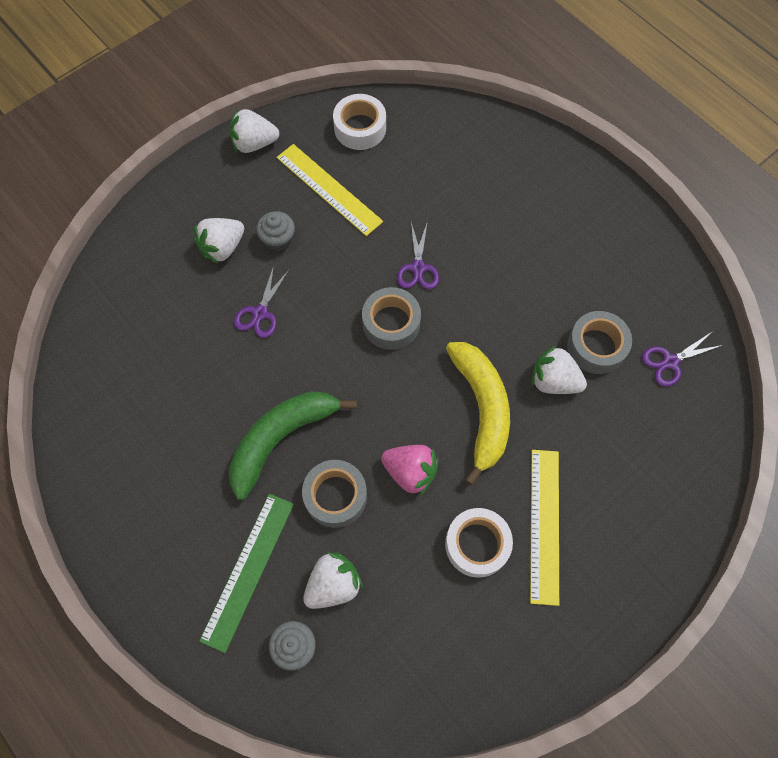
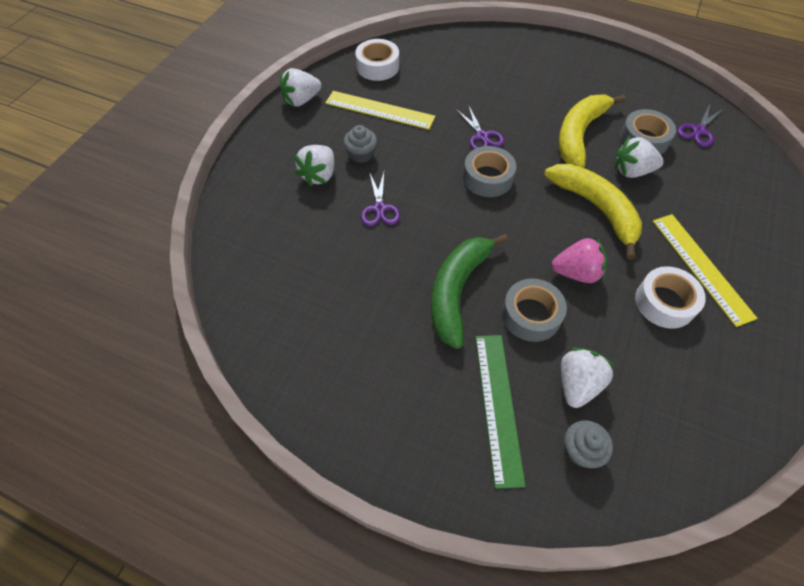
camera: 25 degrees left, 10 degrees down
(527, 310) = (579, 135): none -> yellow banana

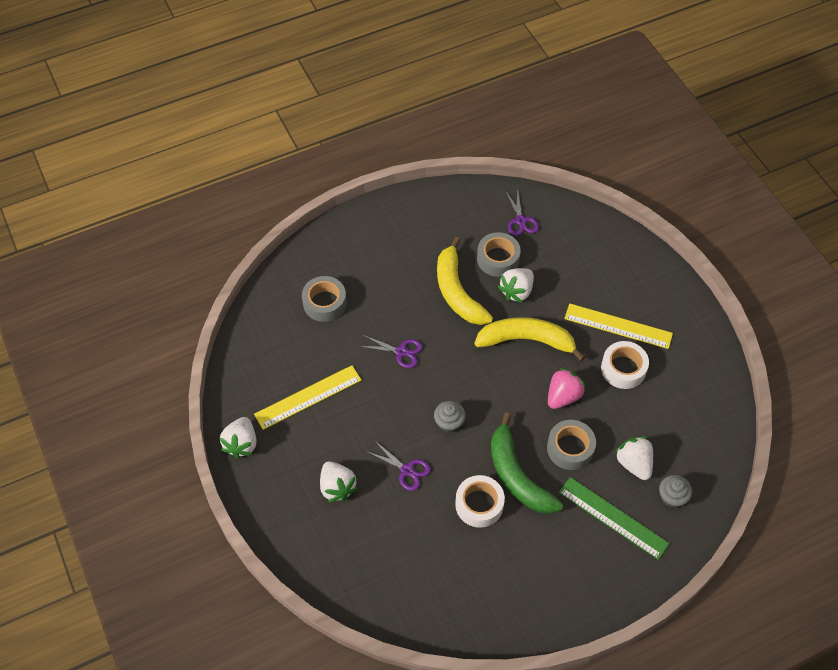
camera: 50 degrees left, 0 degrees up
(361, 154) = (343, 444): grey cupcake -> grey cupcake (449, 423)
(377, 66) = (256, 361): white tape -> white tape (479, 504)
(487, 178) = (442, 381): grey tape -> grey tape (324, 303)

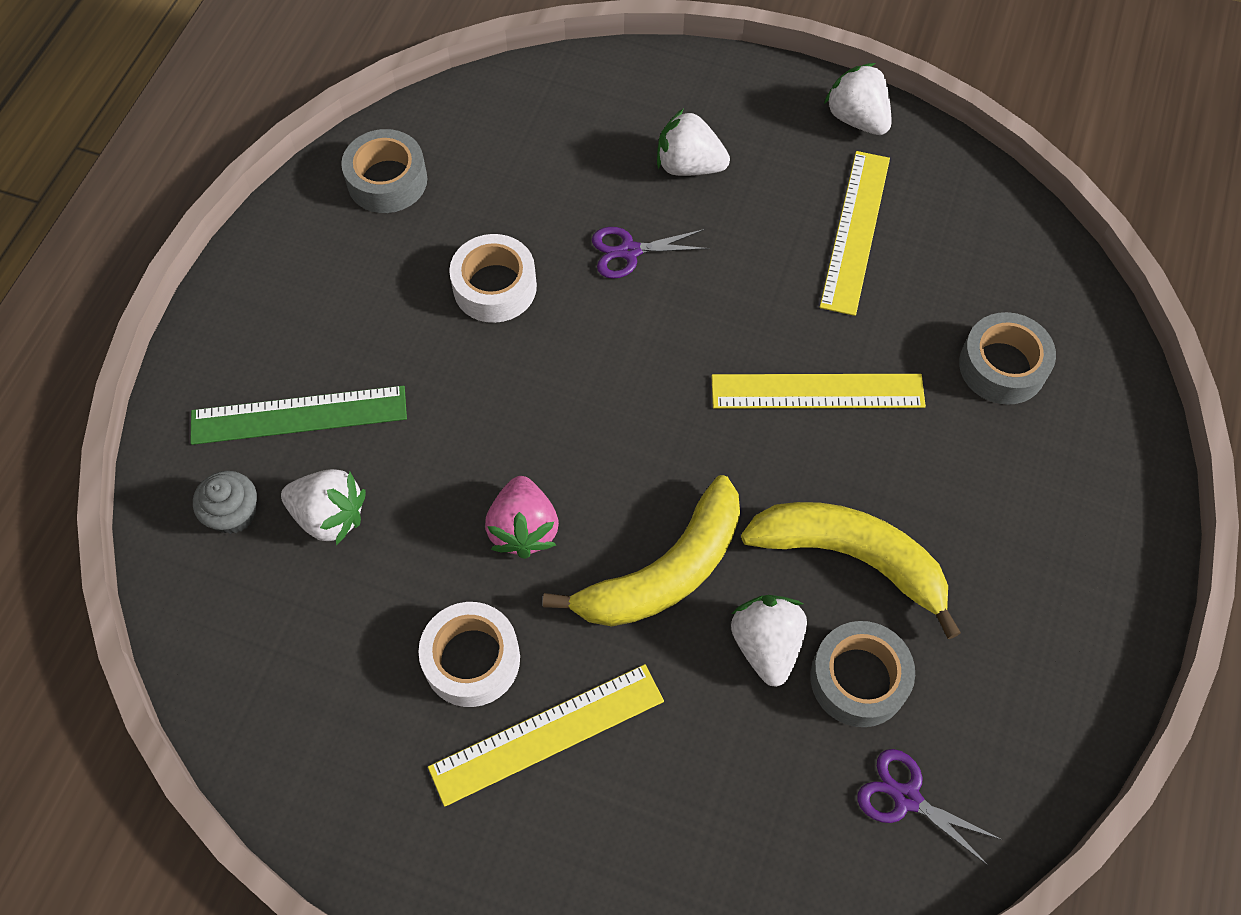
camera: 135 degrees right, 5 degrees up
(401, 352) = (817, 391): purple scissors -> yellow ruler
(449, 423) = (642, 353): grey cupcake -> none
(517, 476) = (481, 362): green banana -> none
(570, 448) = (442, 460): grey tape -> grey tape (387, 180)

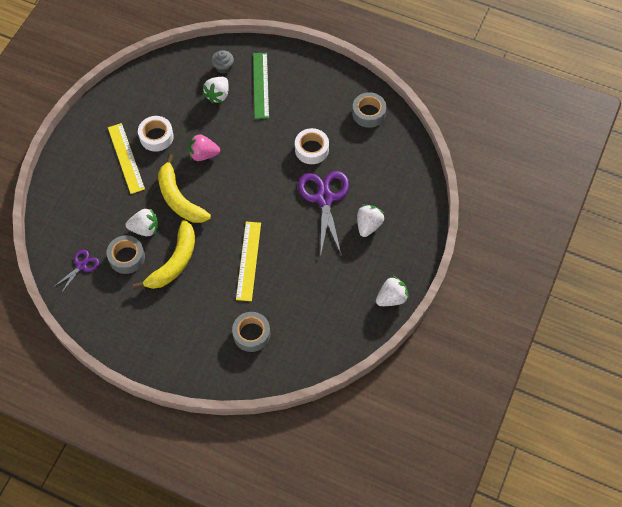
camera: 95 degrees right, 0 degrees up
(629, 251) = (324, 198): purple scissors -> purple scissors, size x1.97
(855, 231) = (327, 287): yellow ruler -> none

